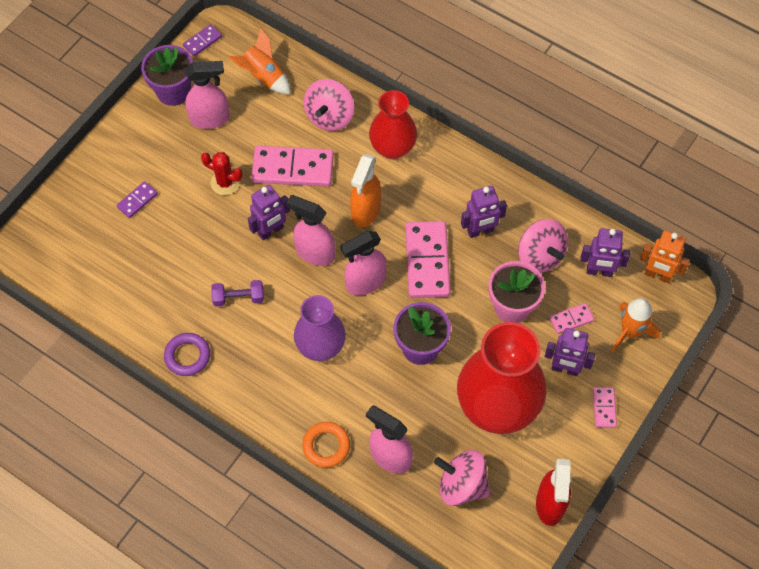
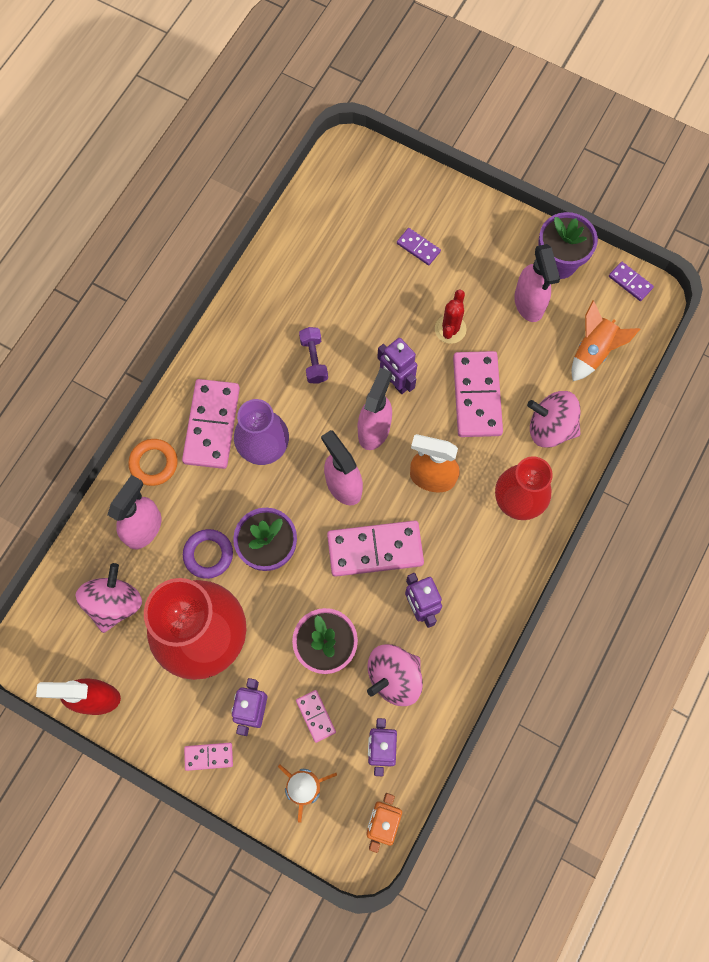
camera: 85 degrees right, 10 degrees up
(187, 356) = (245, 320): purple ring -> purple ring (208, 554)
(293, 391) = (212, 425): none -> pink domino

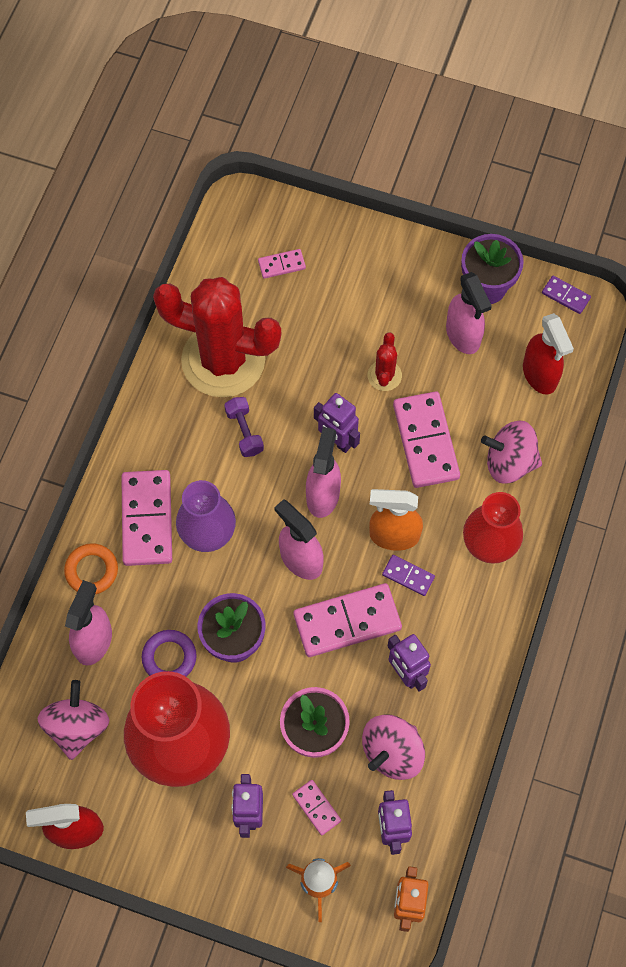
camera: 10 degrees left, 5 degrees down
(209, 756) = (210, 870): pink domino -> pink domino (281, 265)
(307, 291) = (223, 360): none -> red cactus
(418, 248) = (334, 294): purple domino -> purple domino (408, 576)
(593, 351) = (540, 375): orange rocket -> red spray bottle

